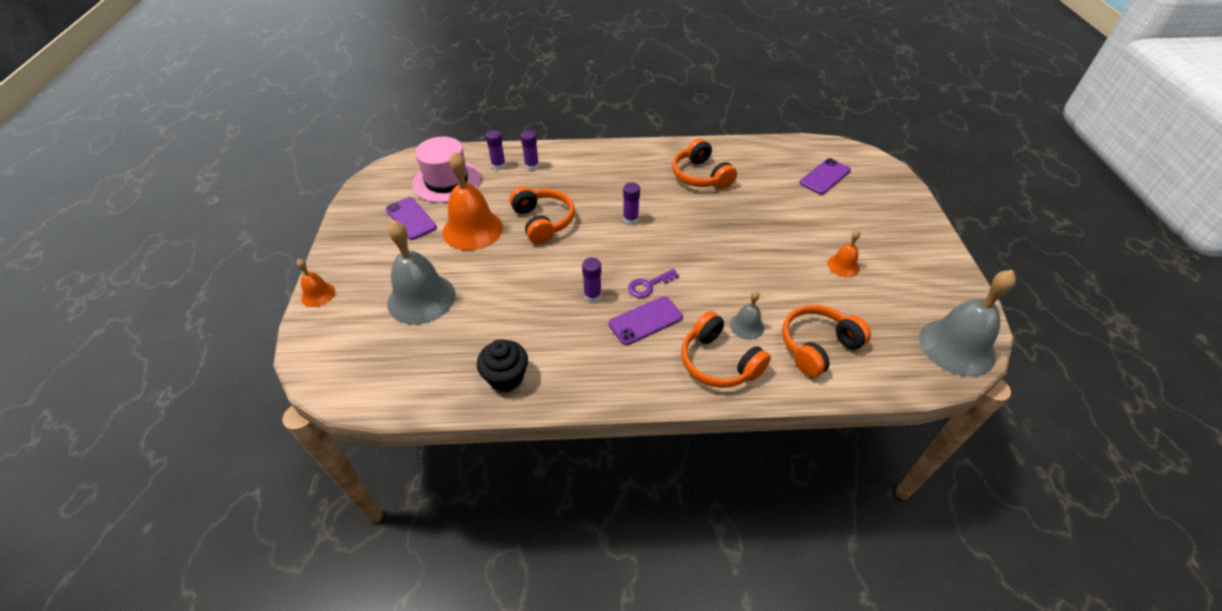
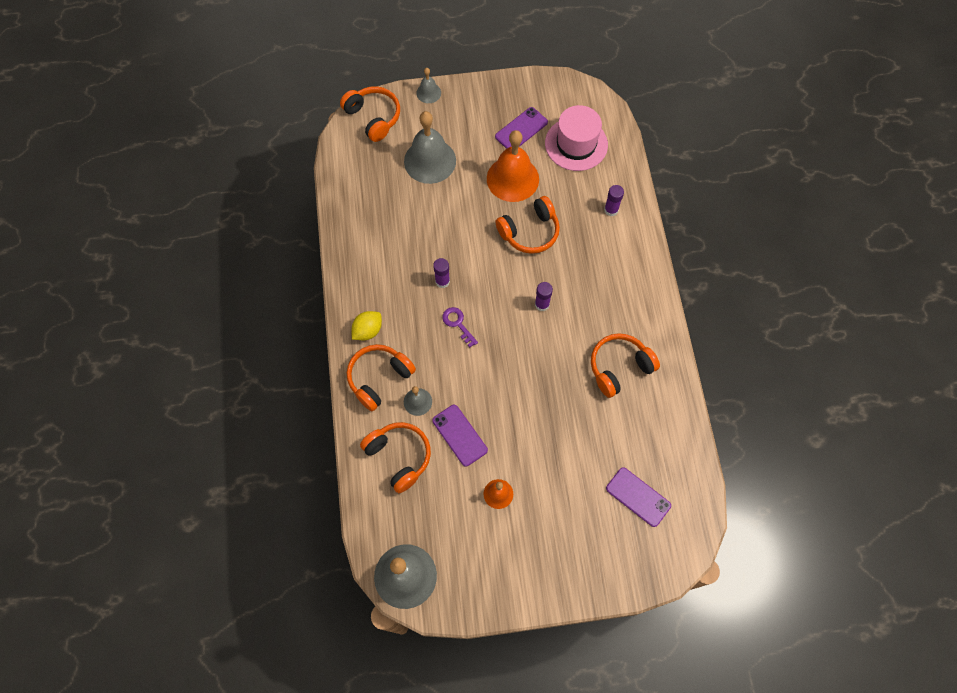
camera: 85 degrees right, 20 degrees up
(318, 294) = (428, 93): orange bell -> grey bell
(327, 354) = (373, 117): none -> orange headphones
(498, 165) = (607, 181): purple glue stick -> none
(506, 377) = (358, 232): black cupcake -> none
(645, 320) = (418, 323): purple phone -> purple phone (460, 435)
(653, 371) = (368, 330): none -> yellow lemon

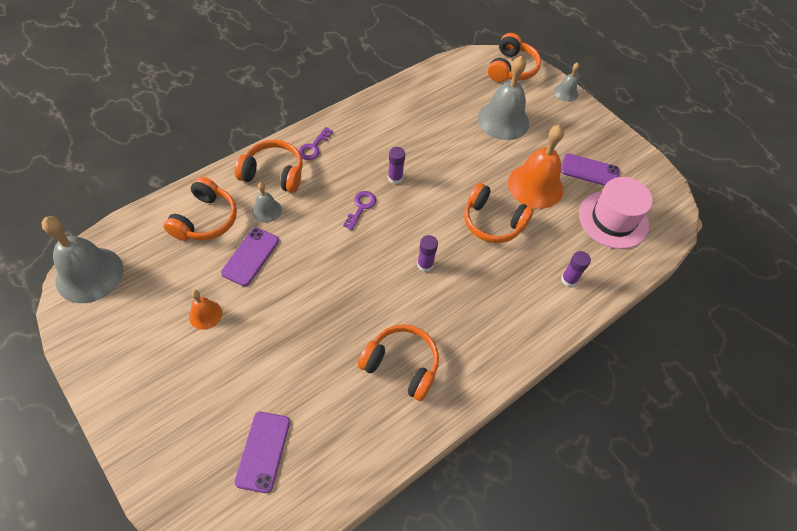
camera: 55 degrees right, 10 degrees down
(368, 330) = (313, 147): yellow lemon -> purple key

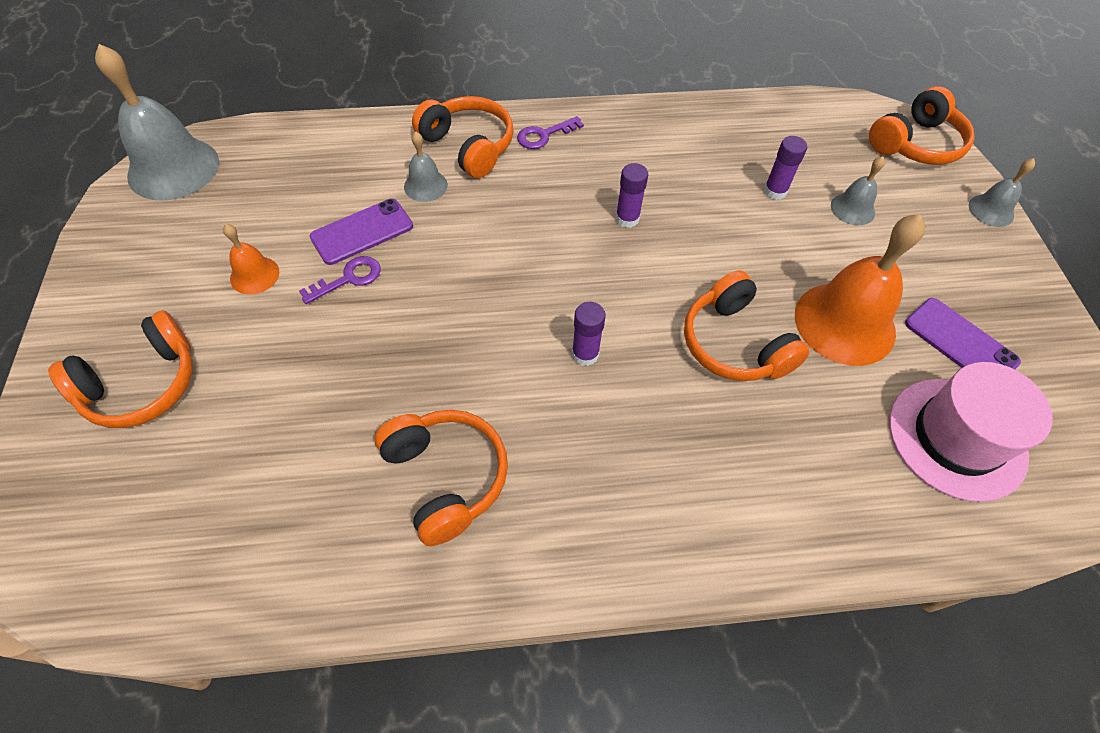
camera: 35 degrees right, 0 degrees up
(205, 219) = (345, 165): orange headphones -> orange headphones (142, 384)
(263, 451) = (178, 487): purple phone -> none
(361, 207) = (550, 235): purple key -> purple key (348, 278)
(503, 120) = (852, 209): grey bell -> grey bell, size x0.49
(569, 280) = (807, 494): purple glue stick -> purple glue stick (775, 191)

